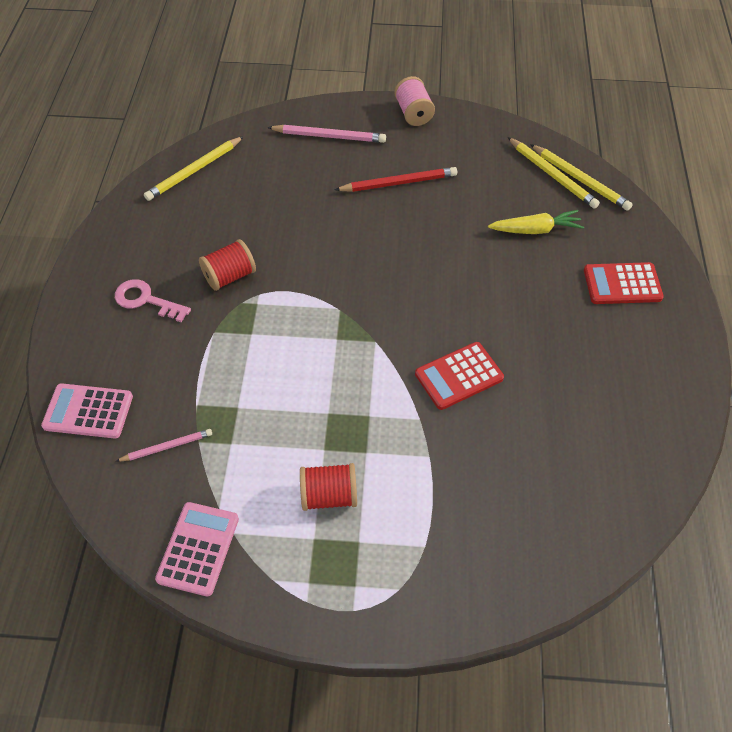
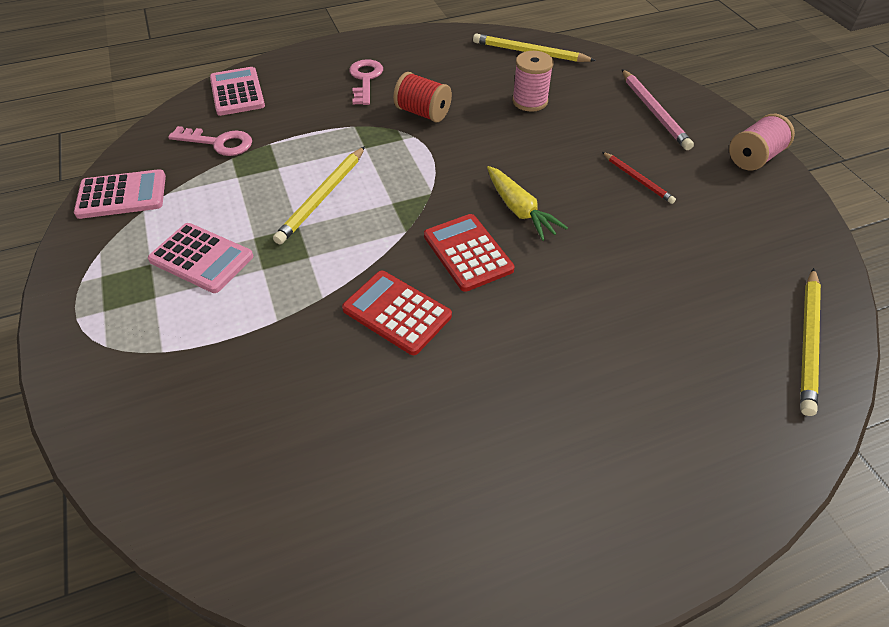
camera: 65 degrees right, 5 degrees down
(167, 447) = (219, 143): pink pencil -> pink key
(264, 201) = (529, 101): none -> pink spool
(329, 495) = (201, 258): red spool -> pink calculator
(398, 183) = (637, 179): red pencil -> red pencil, size x0.62
(535, 230) = (673, 319): yellow carrot -> yellow carrot (519, 210)
(552, 175) = (785, 309): yellow pencil -> yellow pencil (322, 197)
(622, 284) = (657, 444): red calculator -> red calculator (468, 253)

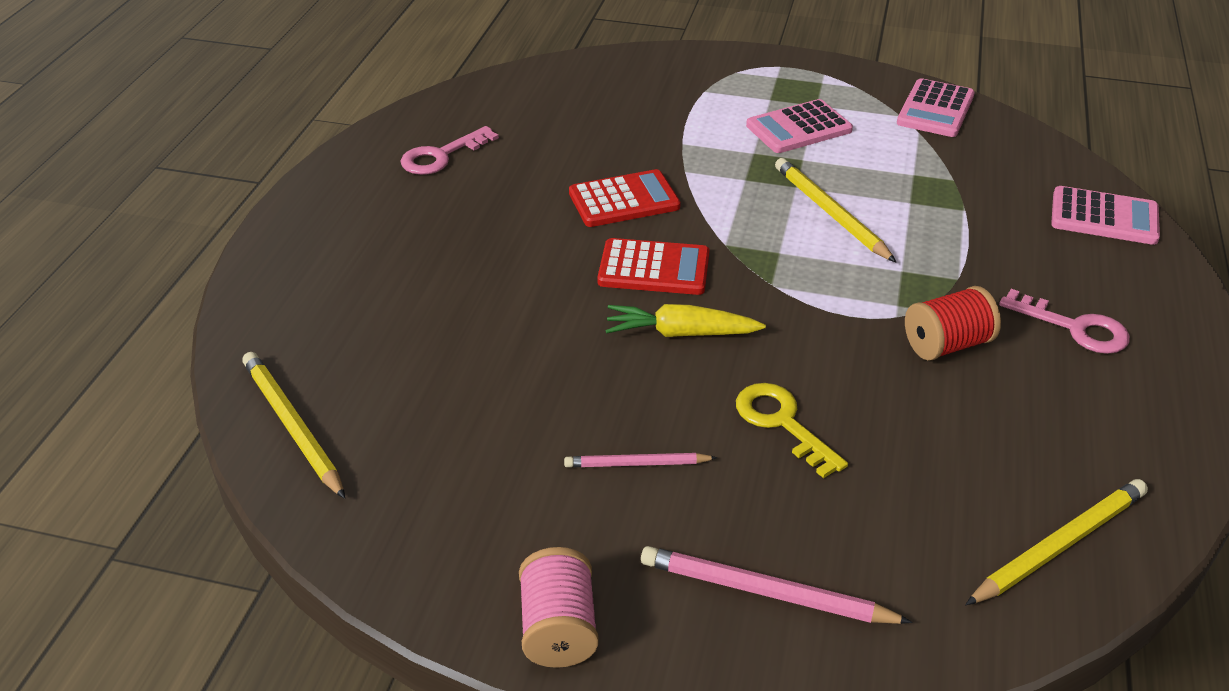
camera: 125 degrees right, 10 degrees down
(219, 143) = (991, 179): pink key -> pink key (441, 156)
(529, 101) = (902, 462): pink spool -> none
(548, 144) = (782, 423): none -> yellow key
(637, 179) = (637, 464): red pencil -> pink pencil

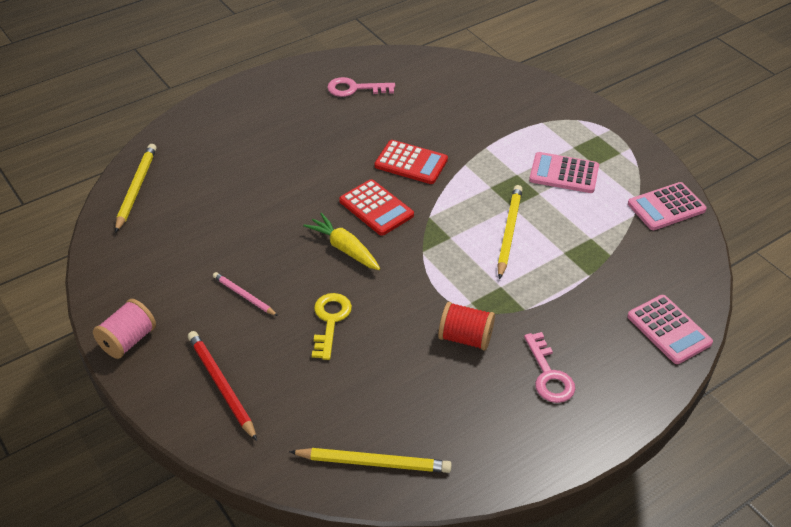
camera: 40 degrees right, 5 degrees up
(766, 592) = (221, 386): pink pencil -> red pencil

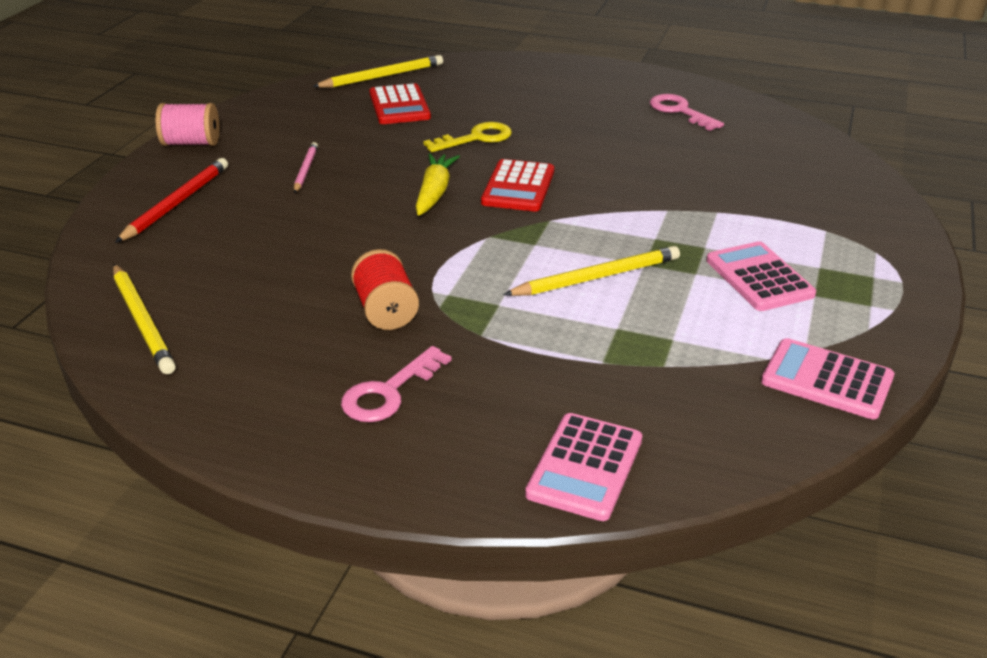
camera: 55 degrees right, 10 degrees down
(330, 321) = (321, 223): yellow key -> yellow key (476, 138)
(411, 163) = (617, 179): red calculator -> red calculator (399, 106)

